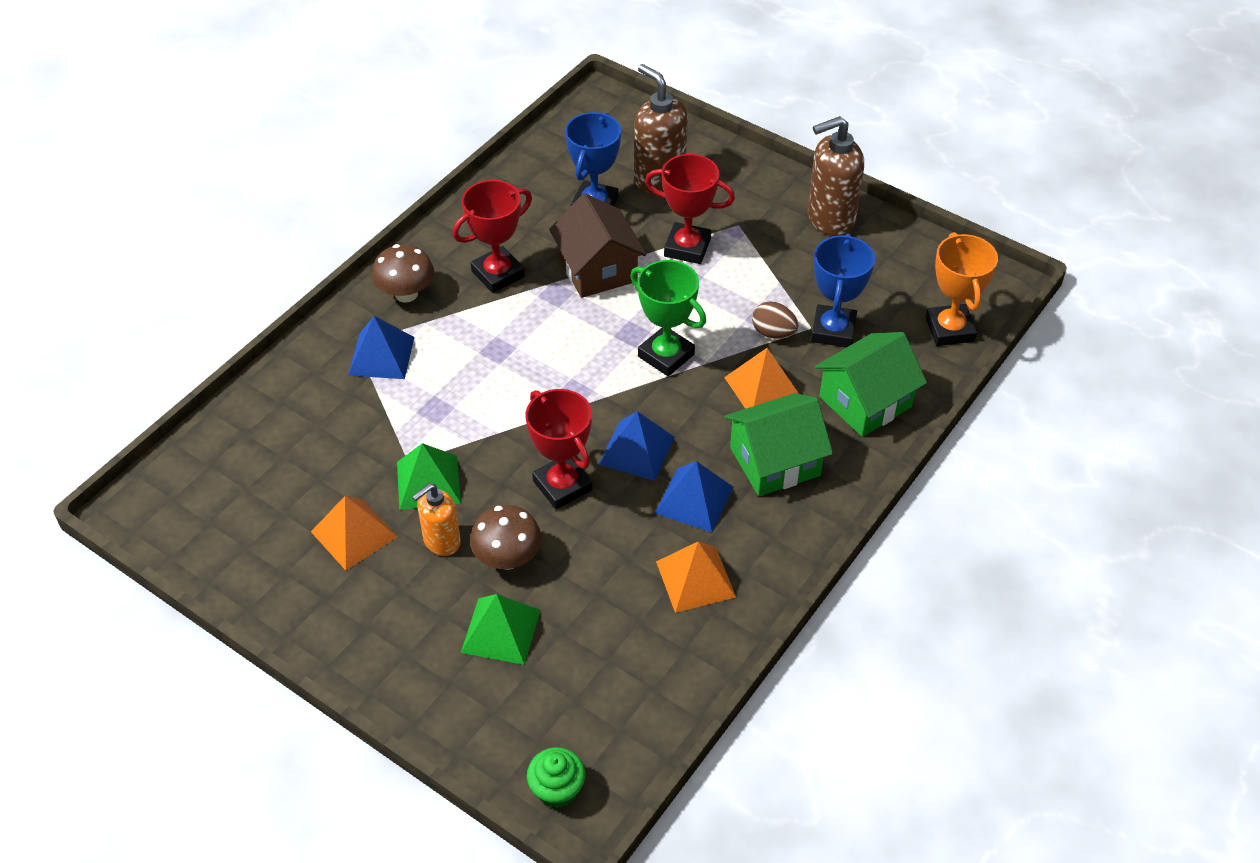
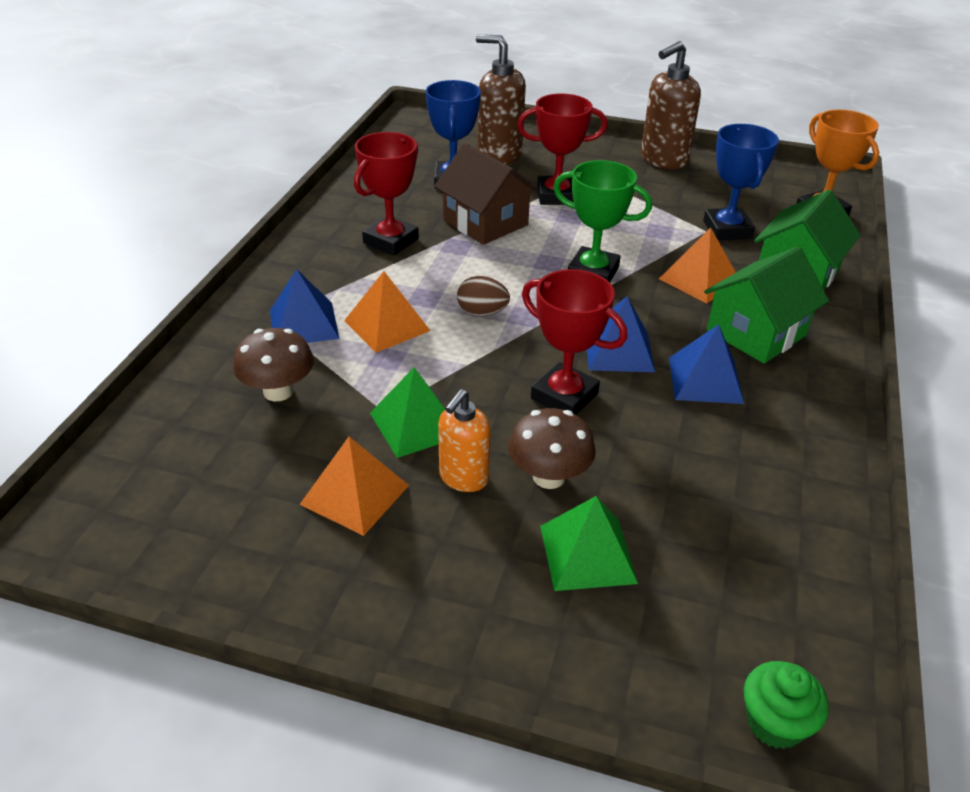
camera: 20 degrees left, 10 degrees down
(406, 294) = (305, 270): brown mushroom -> brown mushroom (278, 391)
(695, 579) = (760, 449): orange pyramid -> orange pyramid (387, 325)
(773, 333) = (677, 240): brown egg -> brown egg (482, 313)

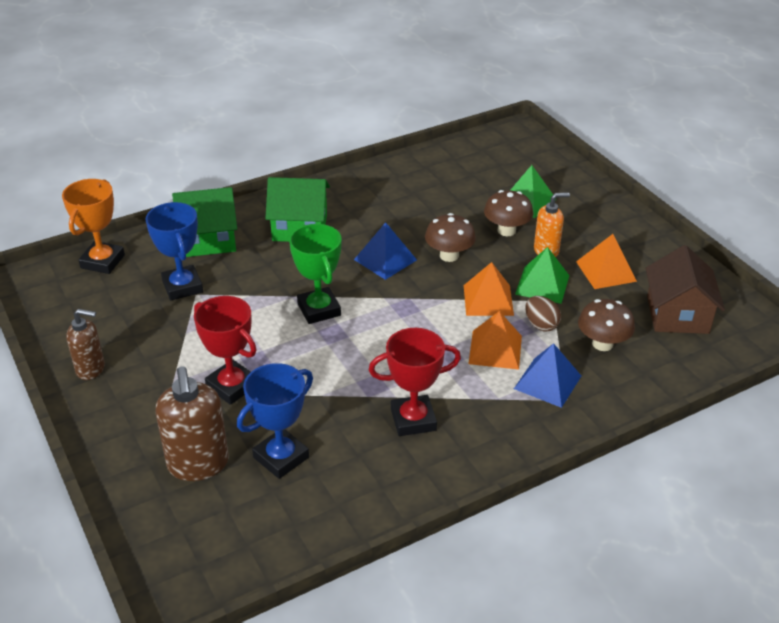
camera: 135 degrees left, 0 degrees up
(482, 313) = (426, 324): brown egg -> brown egg (541, 325)
(485, 223) = (322, 393): brown house -> brown house (677, 314)
(564, 396) = (449, 256): red trophy -> brown mushroom
(663, 160) = (91, 369): brown soap dispenser -> brown soap dispenser, size x0.63
(699, 279) = (268, 268): orange pyramid -> orange pyramid (488, 300)
(705, 379) = (368, 224): blue pyramid -> none
(727, 229) = (182, 287): blue trophy -> blue trophy turned 60 degrees counterclockwise
(775, 723) = (527, 140): green cupcake -> none

